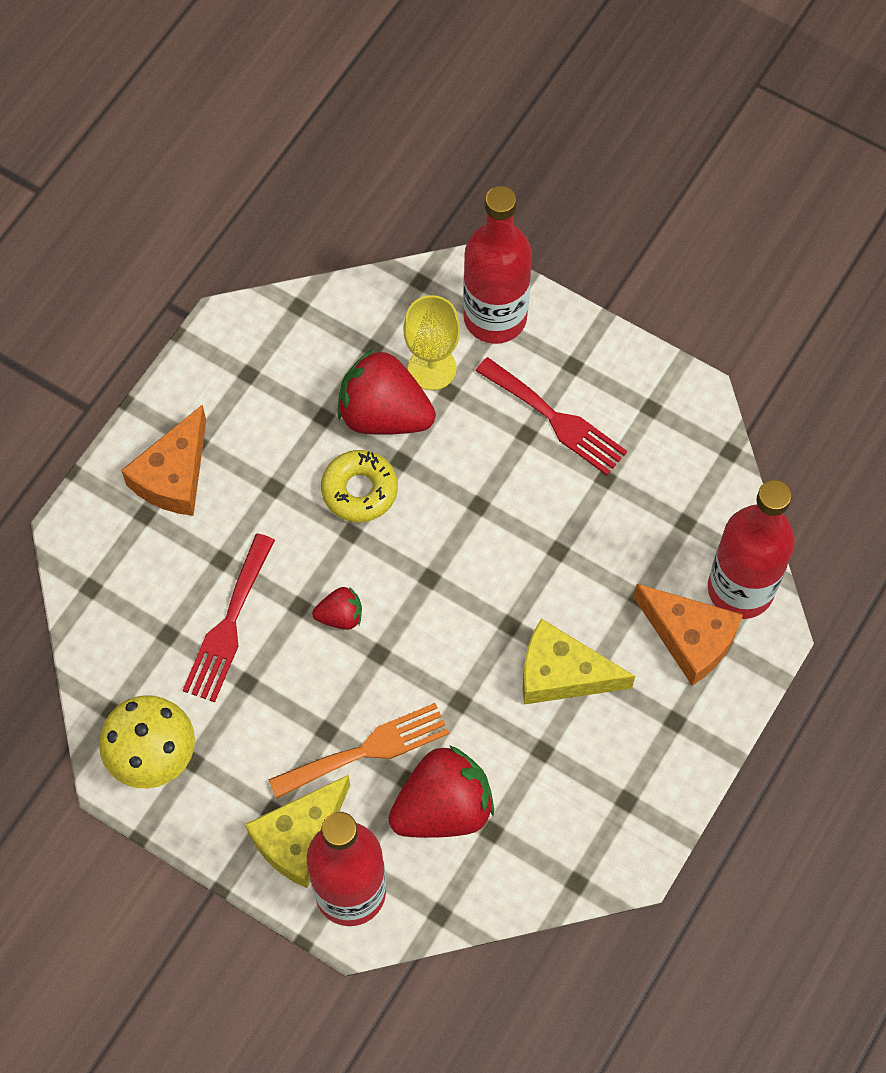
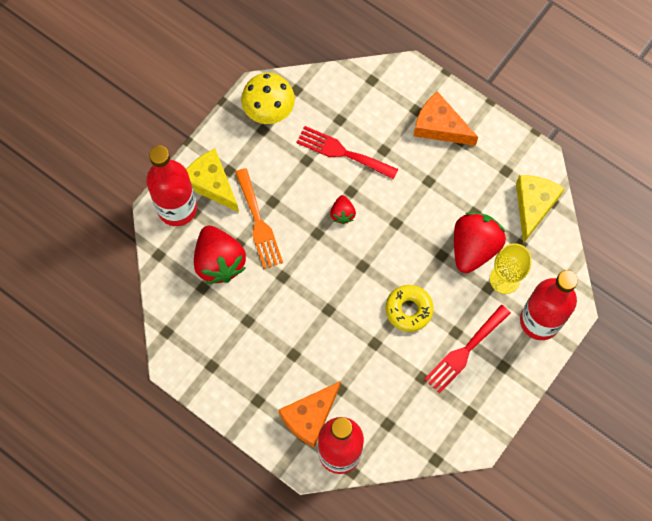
camera: 95 degrees right, 5 degrees up
(359, 490) = (423, 230): yellow donut -> yellow donut (408, 310)
(562, 673) = (294, 337): yellow cheese -> yellow cheese (533, 206)

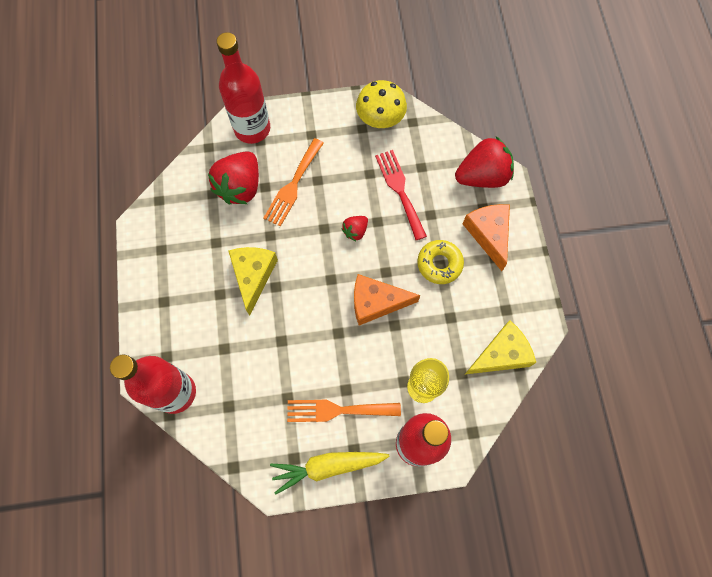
camera: 45 degrees right, 0 degrees up
(211, 183) = (291, 133): yellow cheese -> yellow cheese (253, 276)
(310, 416) = (184, 347): orange cheese -> orange cheese (376, 302)
(408, 310) = (330, 340): yellow donut -> yellow donut (439, 264)
(465, 351) = (337, 410): red fork -> orange fork
(474, 248) = (423, 342): red strawberry -> red strawberry (482, 176)
(498, 394) = (328, 467): none -> yellow carrot

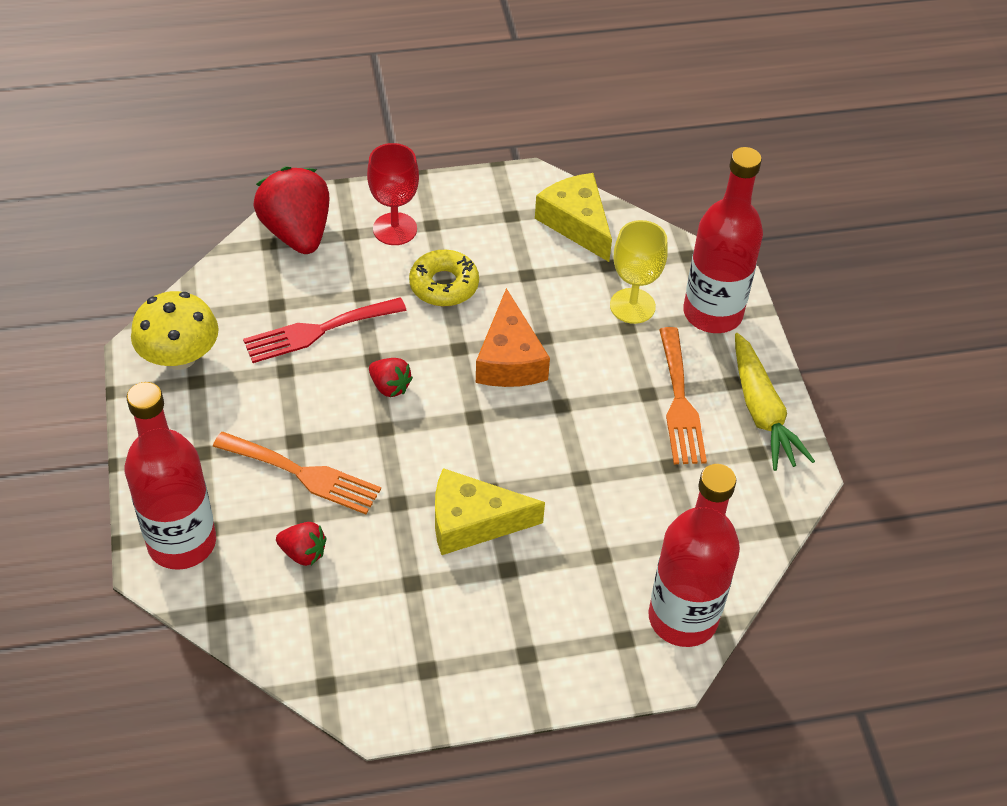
camera: 95 degrees left, 20 degrees down
(240, 187) = (303, 553): red strawberry -> red strawberry, size x0.49
(489, 234) = (395, 229): orange cheese -> red goblet

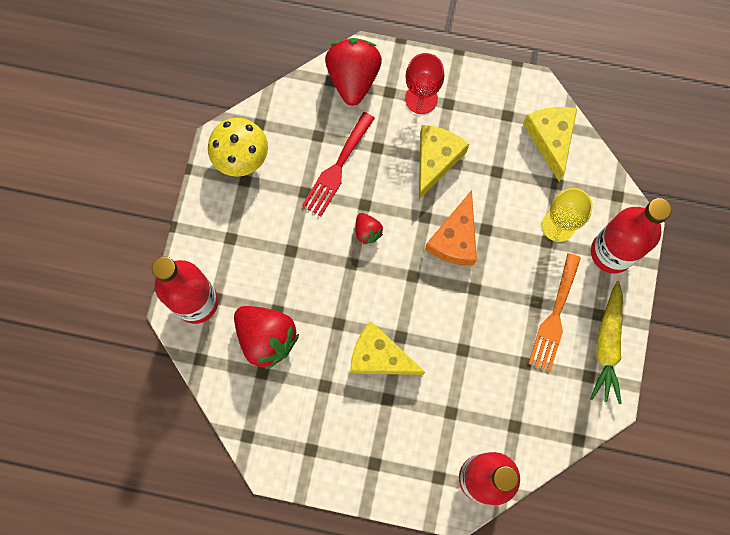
camera: 25 degrees right, 25 degrees up
(303, 474) = (287, 279): orange fork -> none
(303, 553) = (266, 338): red strawberry -> red strawberry, size x2.04
(318, 331) = (337, 168): red fork -> red fork turned 60 degrees counterclockwise
(444, 285) = (436, 160): yellow donut -> yellow cheese

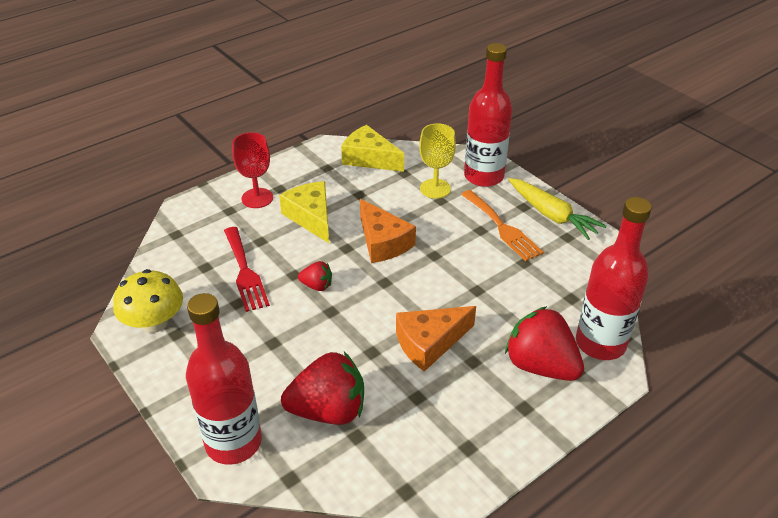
camera: 50 degrees left, 35 degrees down
(353, 78) = (192, 222): red strawberry -> red strawberry (540, 366)
(379, 356) = (429, 343): yellow cheese -> orange cheese

